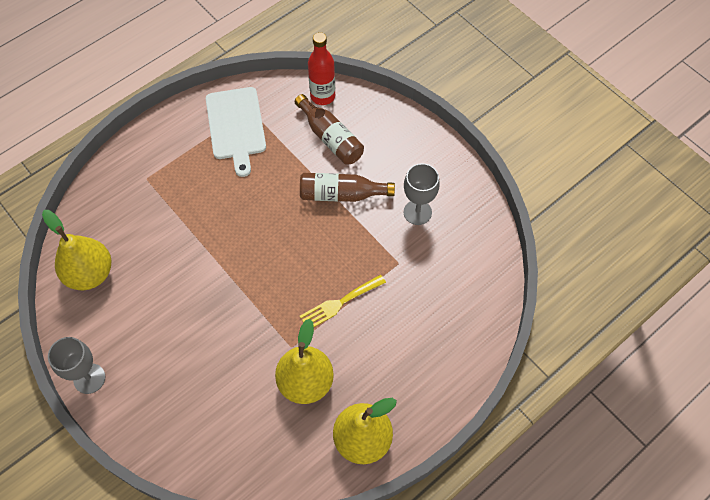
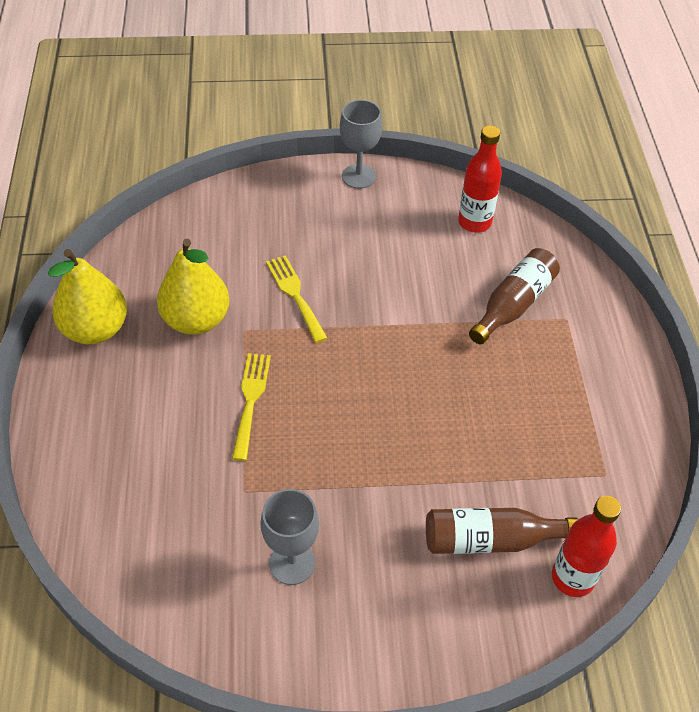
camera: 125 degrees right, 10 degrees down
(90, 274) = (474, 222): yellow pear -> red bottle
(236, 126) = (586, 444): white cutting board -> none
(238, 338) = (295, 294): none -> yellow fork
(341, 194) = (390, 494): brown bottle -> brown bottle (513, 305)

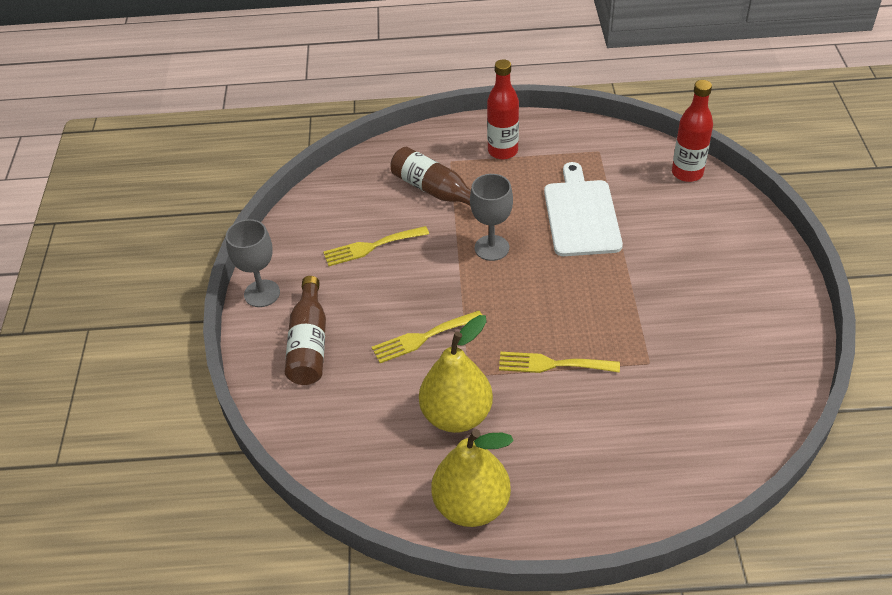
camera: 85 degrees left, 5 degrees down
(292, 563) = (711, 327): grey goblet -> grey goblet (491, 248)
(422, 252) = (371, 247): none -> yellow fork
(474, 222) = (335, 211): red bottle -> red bottle (502, 151)
(481, 444) = (581, 214): none -> white cutting board
(490, 539) = (665, 213): brown bottle -> brown bottle (309, 344)

